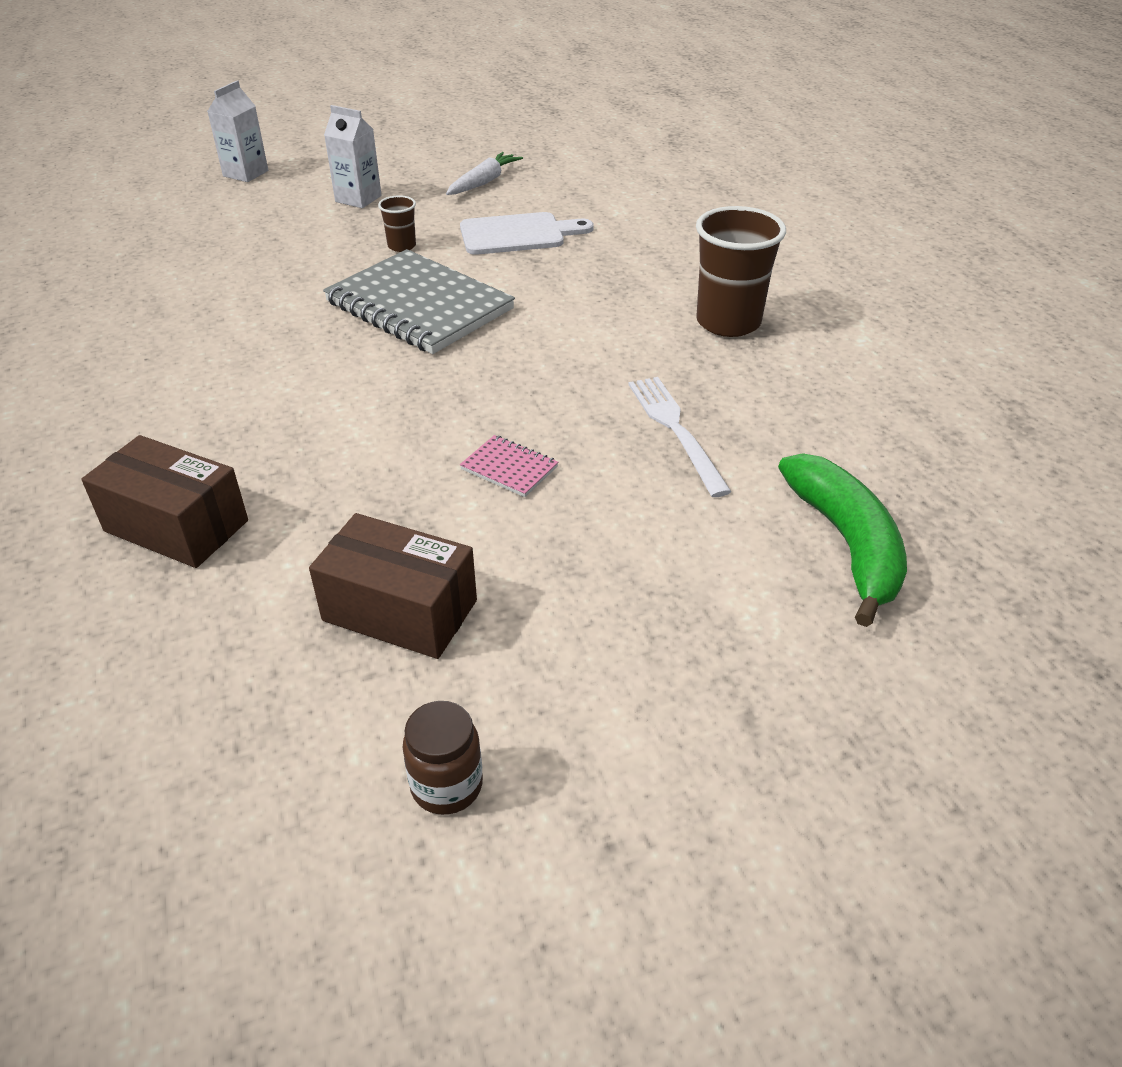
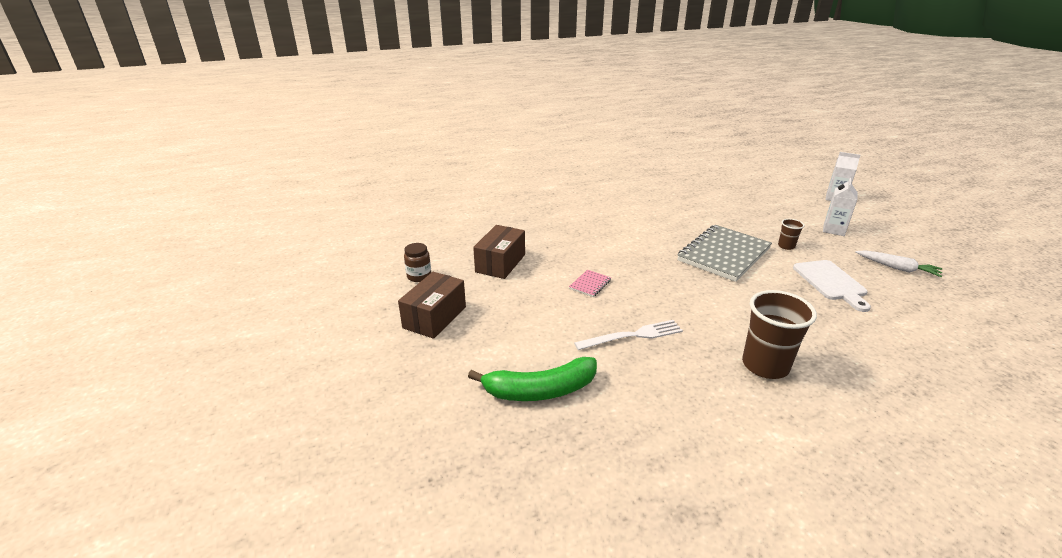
camera: 90 degrees right, 10 degrees down
(176, 526) = (546, 218): brown box -> brown box (435, 317)

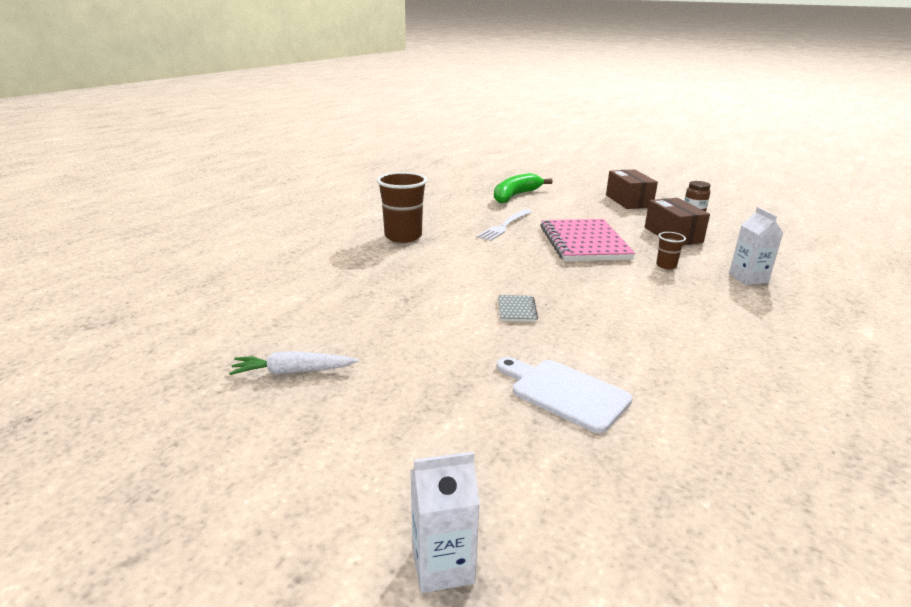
camera: 140 degrees right, 5 degrees down
(590, 284) = (583, 243): pink notebook -> pink notebook, size x2.42
(723, 255) = (516, 310): grey notebook -> grey notebook, size x0.41
(786, 246) = (457, 352): brown cup -> brown cup (666, 266)
(831, 282) = (378, 318): white cutting board -> white cutting board (565, 393)
(833, 230) = (405, 422): white carton -> white carton (748, 278)

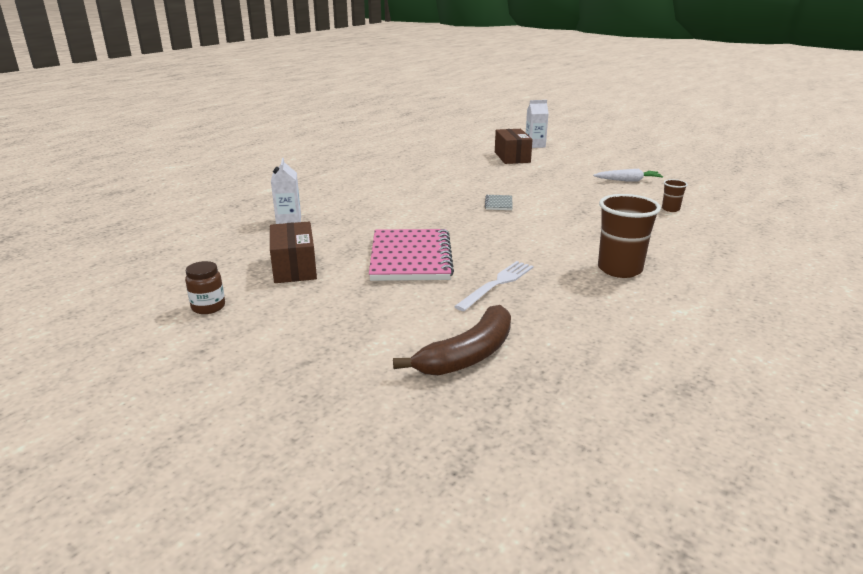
camera: 175 degrees left, 0 degrees up
(515, 196) = (468, 355): green banana -> brown banana
(565, 393) = (480, 172): white cutting board -> none
(628, 201) = (277, 337): brown box -> brown box (512, 157)
(666, 266) = (348, 233): brown cup -> brown cup (670, 209)

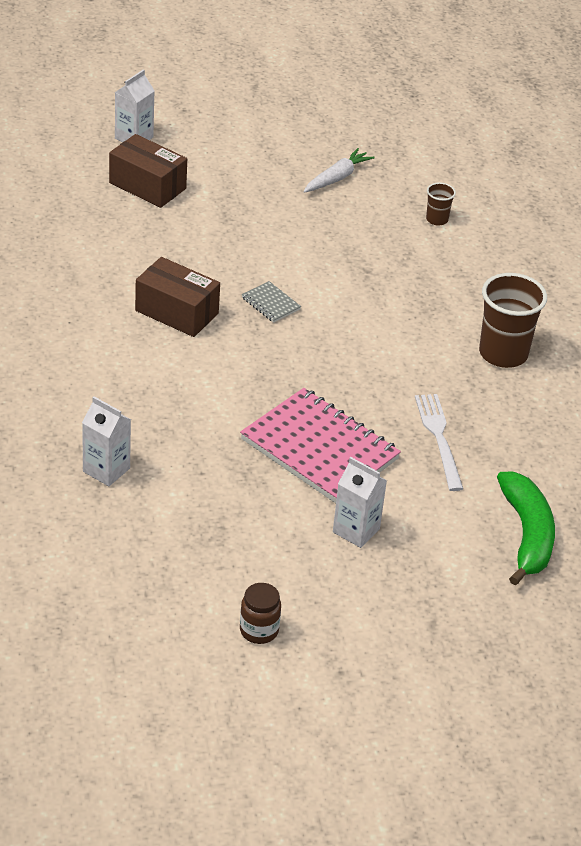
camera: 50 degrees left, 15 degrees up
(294, 267) = (240, 533): brown box -> brown box (176, 312)
(357, 296) = (356, 530): none -> white carton
(468, 355) = (527, 535): brown banana -> green banana

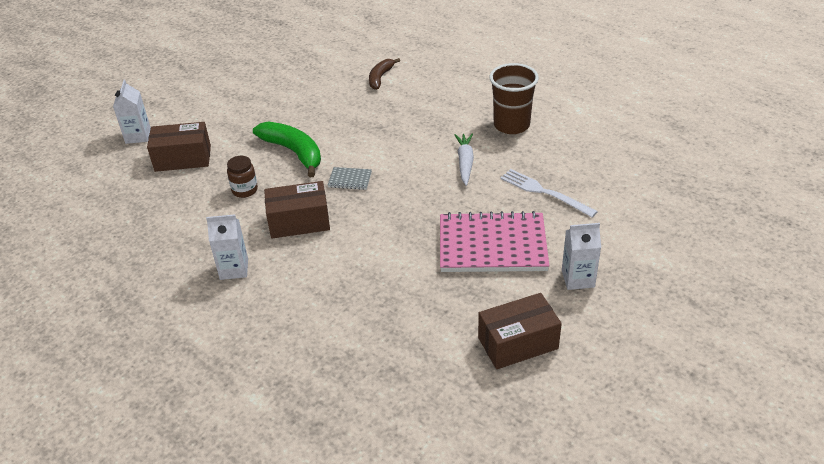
camera: 35 degrees left, 0 degrees up
(106, 470) = (385, 355): white carton -> white carton (234, 269)
(226, 540) = (518, 343): none -> brown box
(259, 630) = (614, 387): brown jar -> brown jar (245, 190)
(337, 178) = (295, 88): white carrot -> white carrot (465, 162)
(437, 219) = (380, 78): brown cup -> brown banana
(527, 535) = (661, 213): green banana -> green banana (294, 152)

